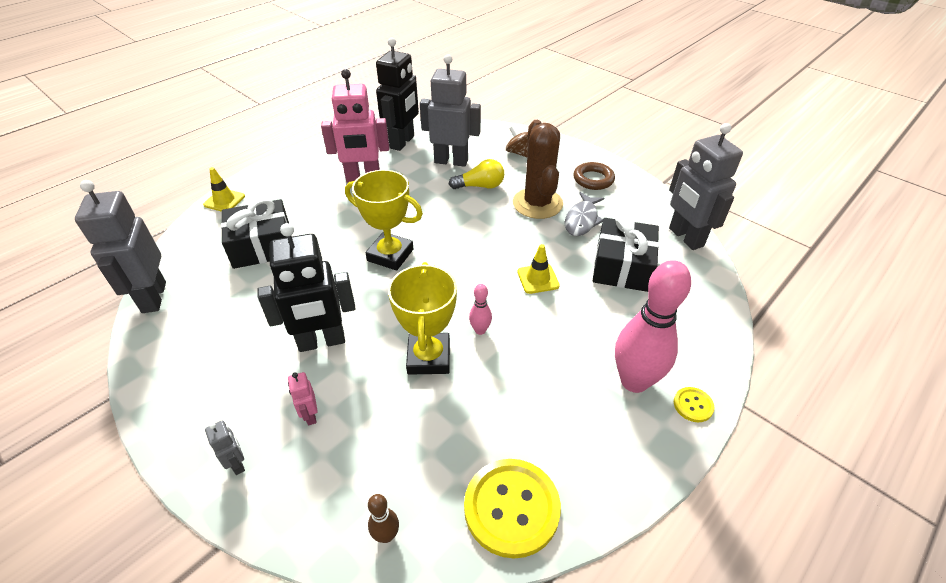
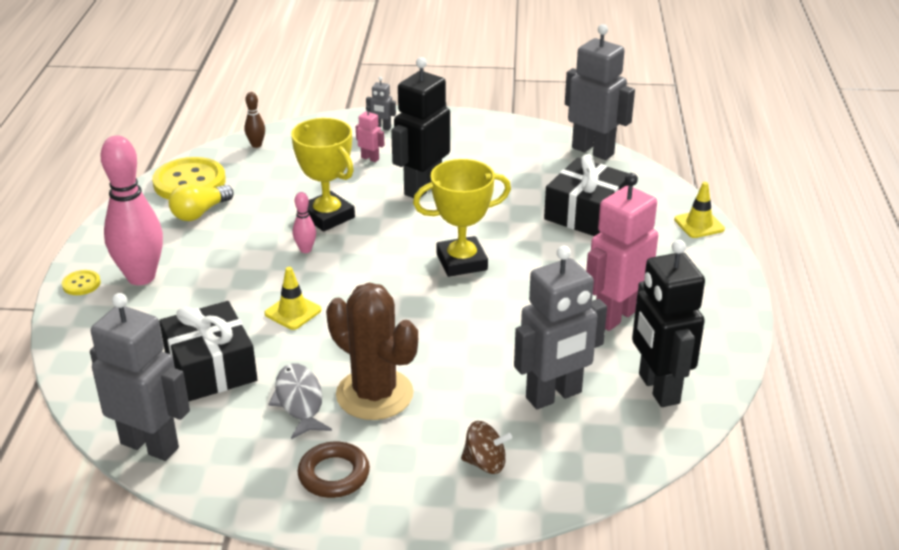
camera: 140 degrees right, 10 degrees down
(480, 186) = (471, 380): yellow light bulb -> yellow light bulb (200, 213)

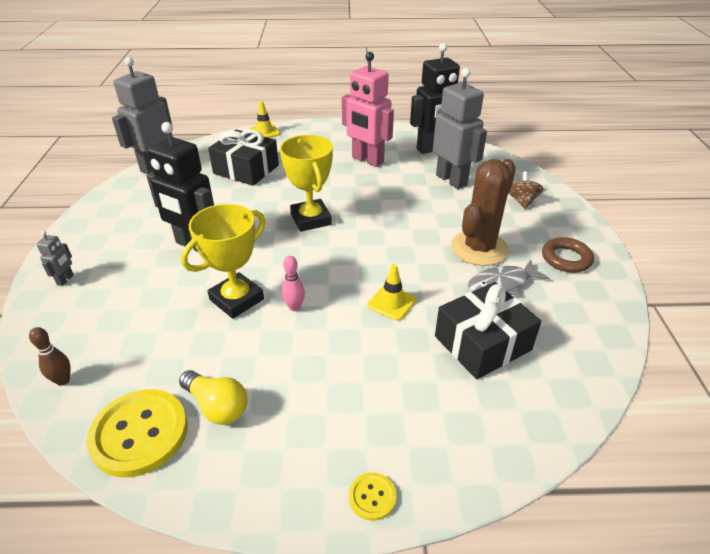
camera: 95 degrees left, 5 degrees up
(141, 277) = (351, 434): pink bowling pin -> none
(150, 445) = (593, 363): grey robot -> none
(370, 158) = (129, 282): pink robot -> none

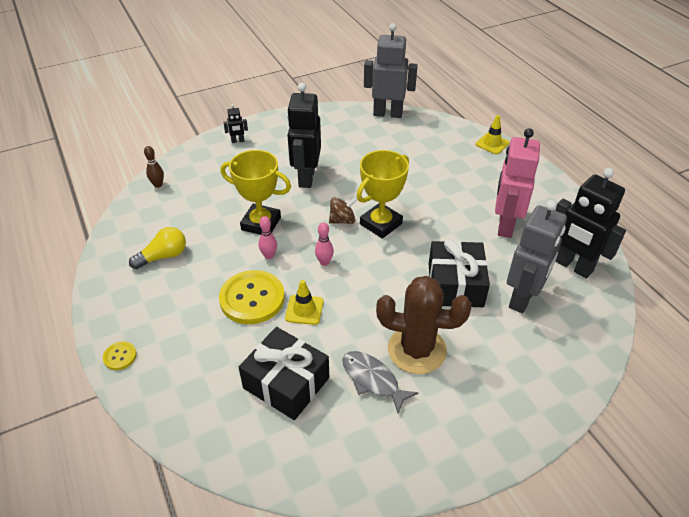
camera: 65 degrees right, 5 degrees up
(65, 280) = (238, 141): grey robot -> black robot
(139, 433) = (132, 233): yellow button -> yellow button (252, 298)
(217, 406) = (163, 256): yellow light bulb -> yellow light bulb turned 135 degrees counterclockwise
(246, 169) = (423, 159): black gift -> black gift (455, 285)
(335, 270) = (324, 262): none -> pink bowling pin
(522, 201) = (529, 368): brown spinning top -> brown spinning top (342, 220)
(566, 258) = (447, 427): brown ring -> none

